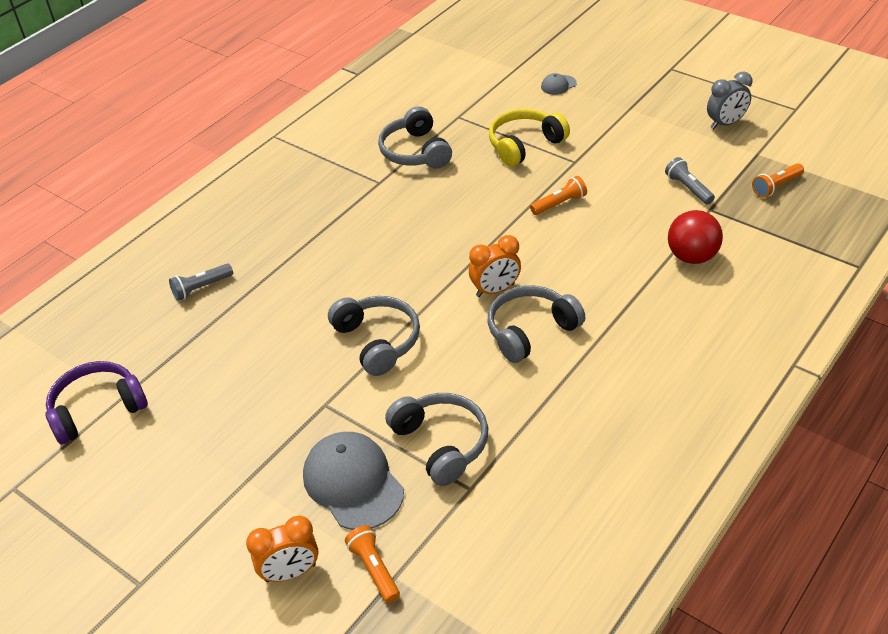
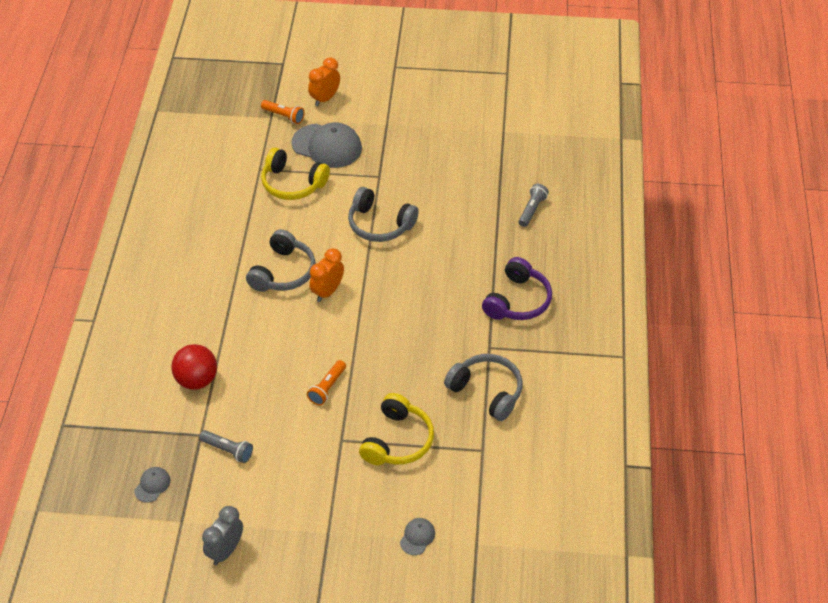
camera: 145 degrees right, 5 degrees up
(97, 409) = (509, 121): purple headphones -> purple headphones (518, 301)
(441, 443) = (292, 184): grey headphones -> yellow headphones
(776, 186) = (152, 485): orange flashlight -> grey cap

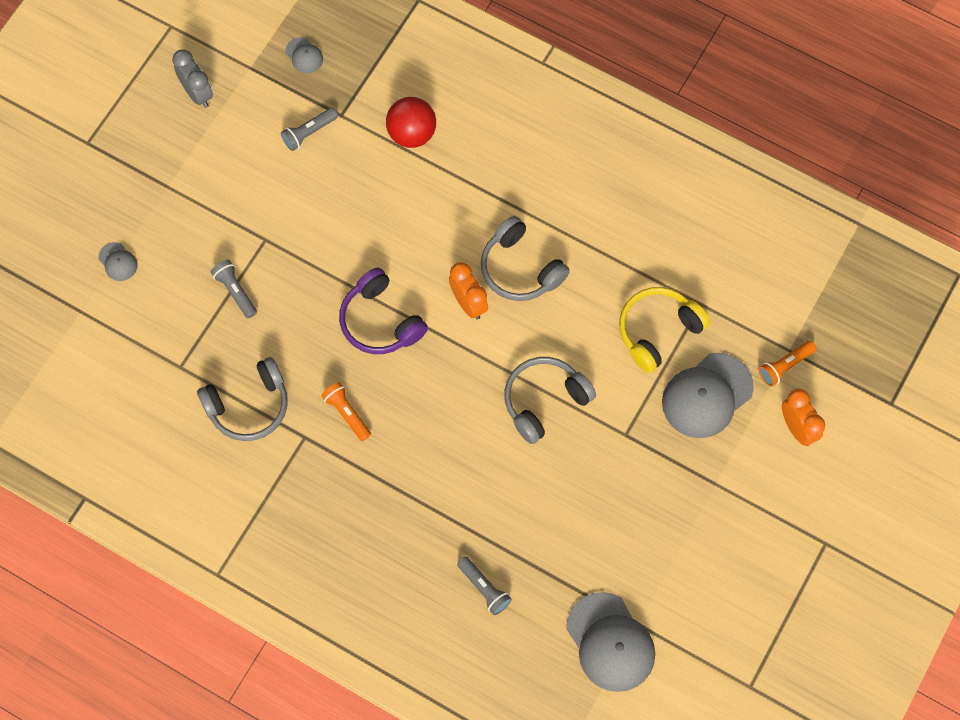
camera: 115 degrees right, 20 degrees up
(327, 388) = (337, 251): orange flashlight -> orange flashlight (347, 413)
(398, 441) = (235, 291): yellow headphones -> grey flashlight
(518, 301) = (353, 500): purple headphones -> purple headphones (380, 321)
(524, 140) = (610, 642): none -> grey cap

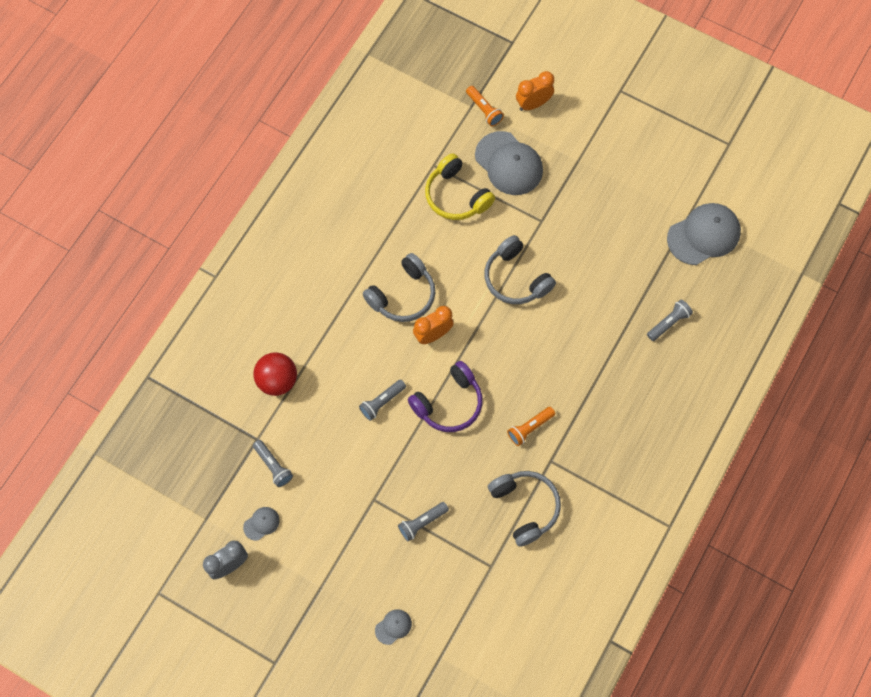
camera: 90 degrees left, 0 degrees up
(304, 55) = (196, 472): grey cap -> grey cap (261, 523)
(383, 246) = (382, 402): none -> grey flashlight

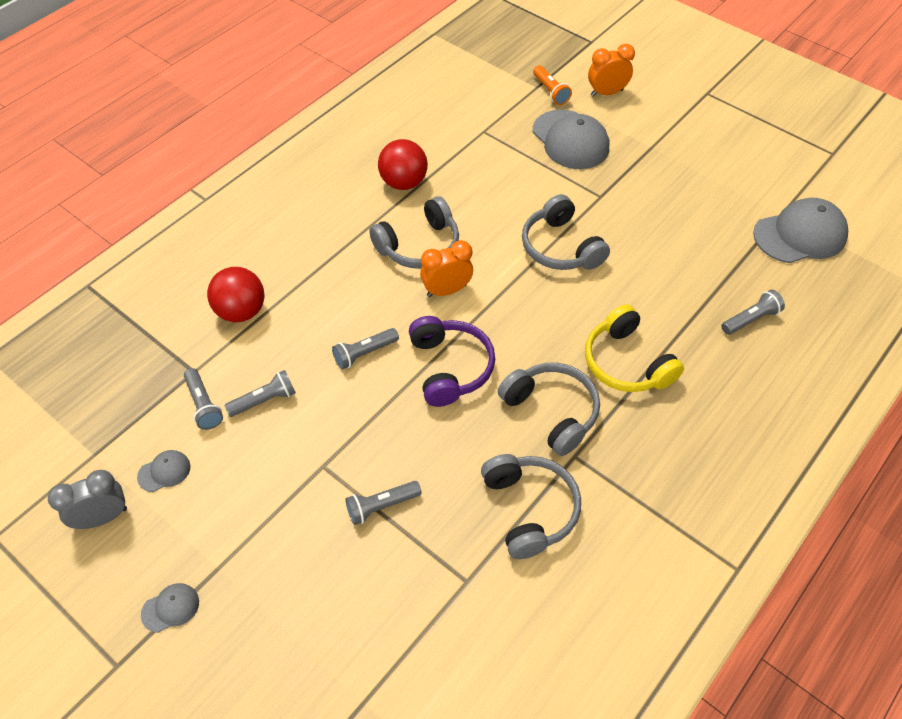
camera: 10 degrees right, 15 degrees down
(317, 454) = (264, 400): none -> grey flashlight
(377, 233) = (403, 182): none -> red ball
(393, 626) = (305, 643): grey cap -> grey cap (170, 608)
(449, 403) = (450, 367): purple headphones -> purple headphones turned 75 degrees counterclockwise
(456, 196) = (504, 161): yellow headphones -> yellow headphones (626, 363)
(529, 428) = (552, 411): orange flashlight -> grey headphones

